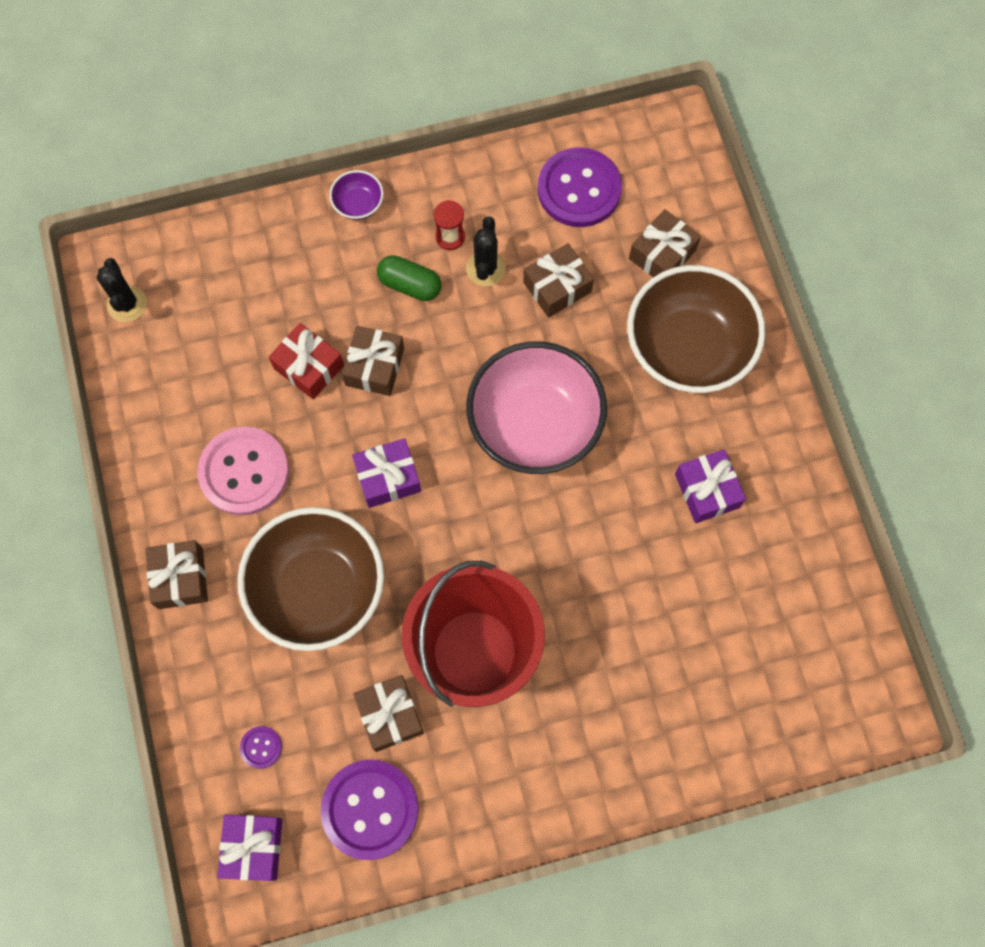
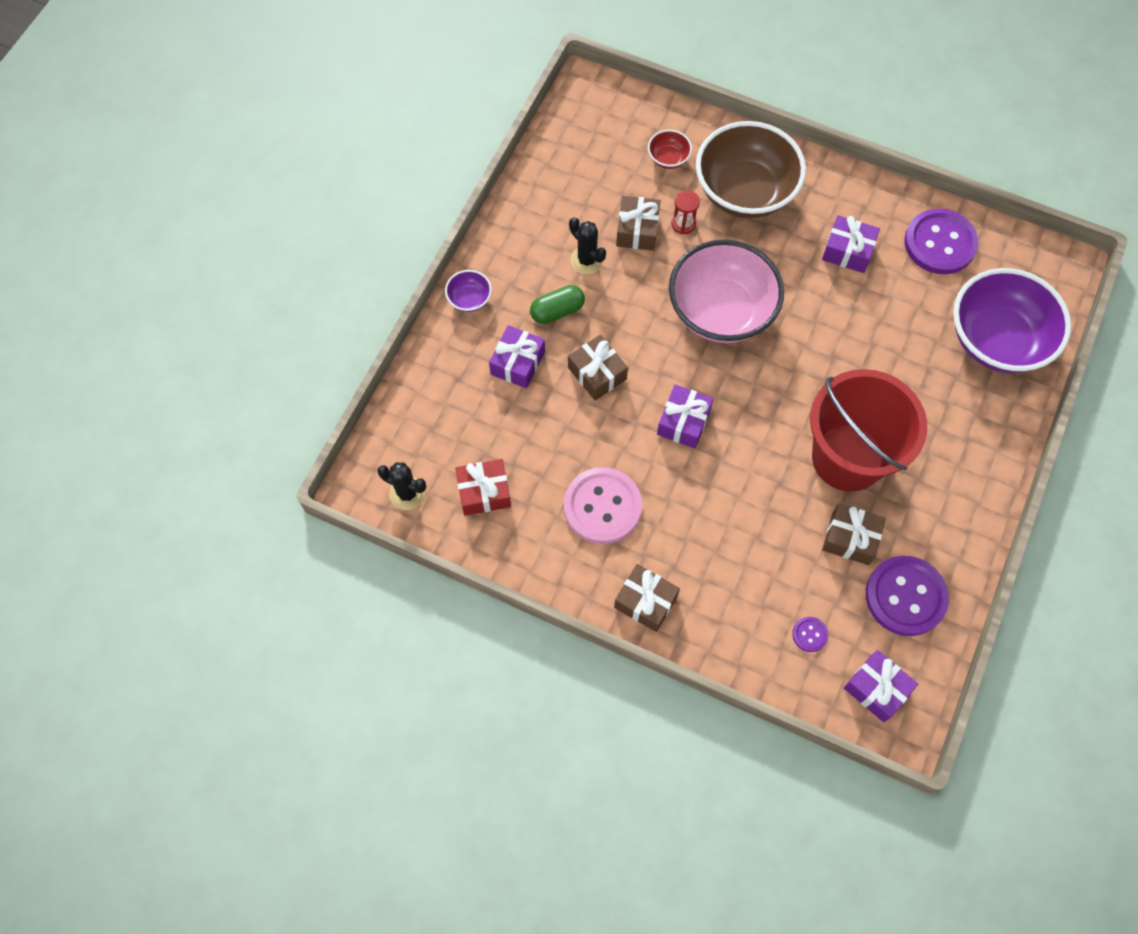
camera: 50 degrees left, 5 degrees down
(309, 367) = (561, 413): red gift -> red gift (484, 492)
(318, 589) = (726, 520): brown bowl -> none
(328, 293) = (518, 363): none -> purple gift
(450, 237) = (545, 264): red hourglass -> red hourglass (683, 224)
(579, 189) = (580, 169): purple button -> purple button (940, 243)
(662, 254) = (668, 158): brown gift -> red bowl
(731, 705) = (996, 340): none -> purple bowl

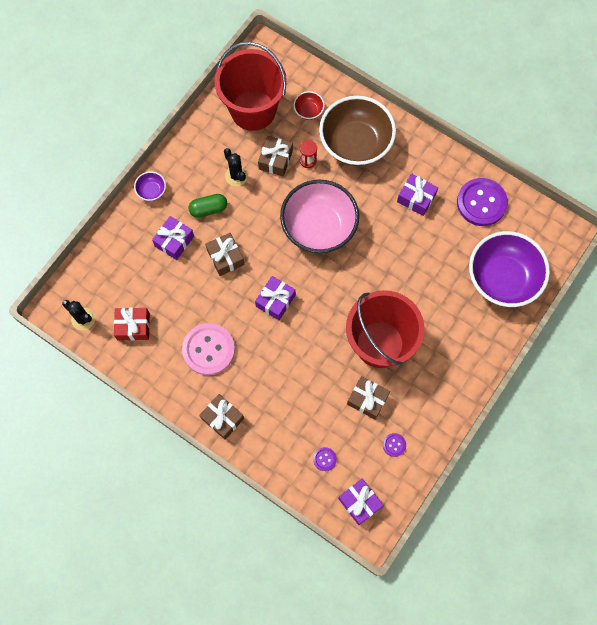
camera: 10 degrees right, 5 degrees up
(590, 169) = (253, 110): none -> red bucket
(905, 596) = (394, 445): purple button -> purple button, size x0.43

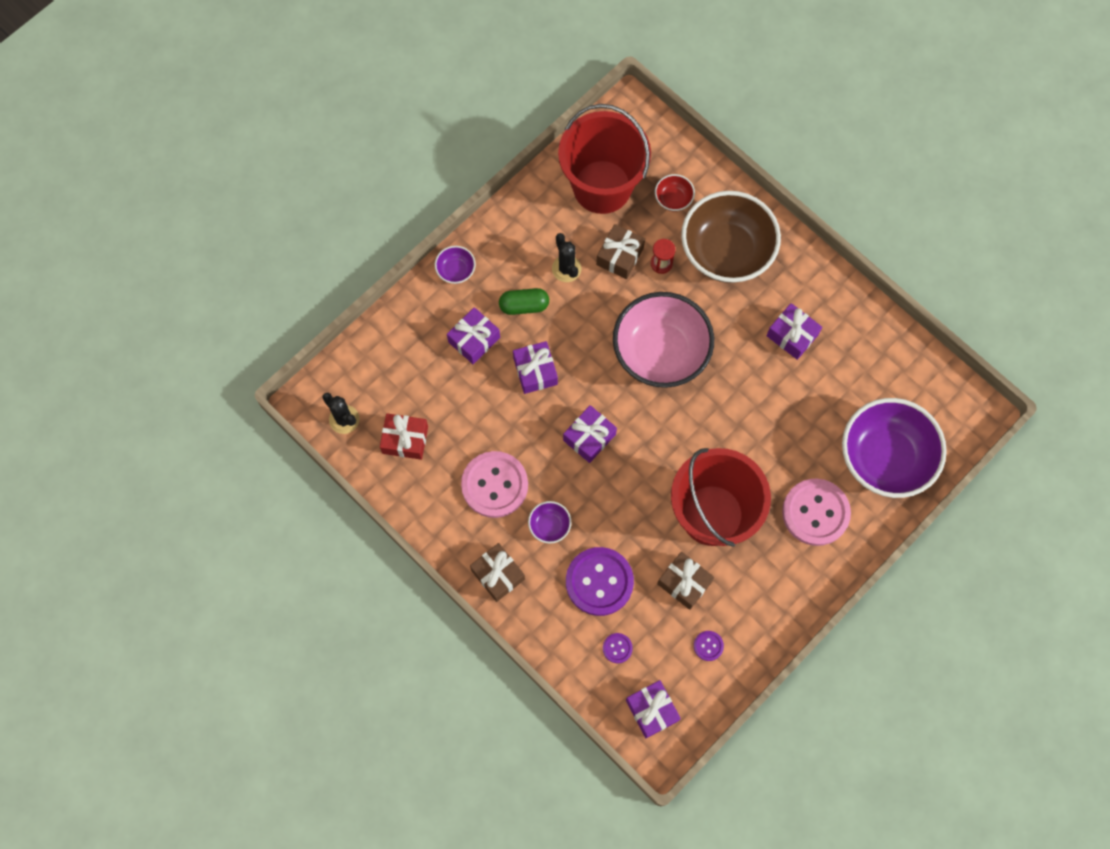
camera: 10 degrees right, 0 degrees up
(225, 257) = (535, 371): brown gift -> purple gift
(256, 373) = (549, 525): none -> purple bowl
(457, 329) = (815, 512): none -> pink button
(481, 203) = (875, 355): purple button -> purple button (599, 582)

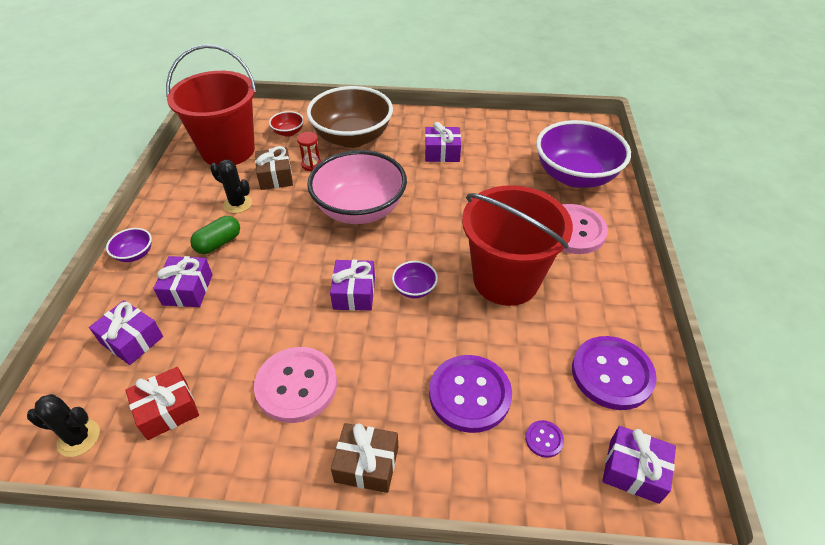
camera: 40 degrees left, 25 degrees down
(535, 371) = (265, 278): purple gift -> purple gift (132, 340)
(549, 525) = (380, 382): purple bowl -> purple bowl (414, 289)
(684, 583) = (539, 341): brown gift -> none
(708, 646) = (612, 374): purple button -> purple button, size x2.31

